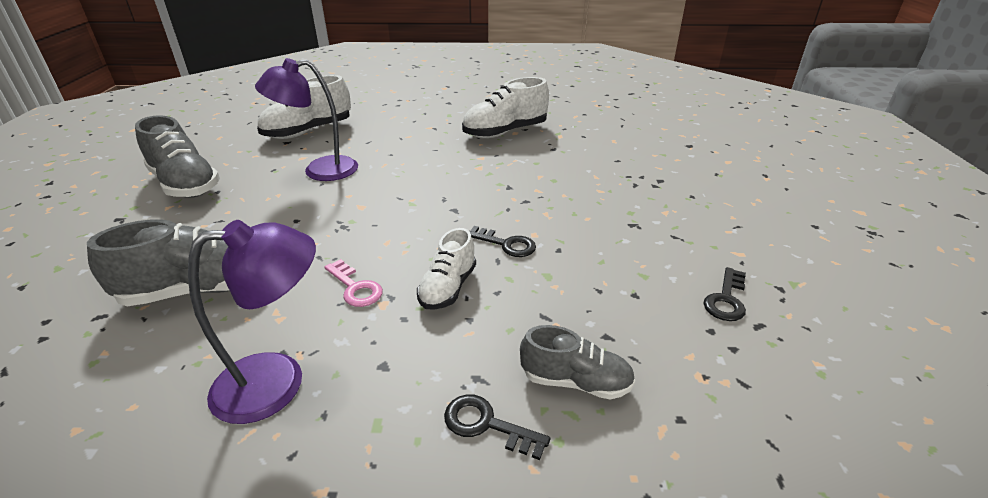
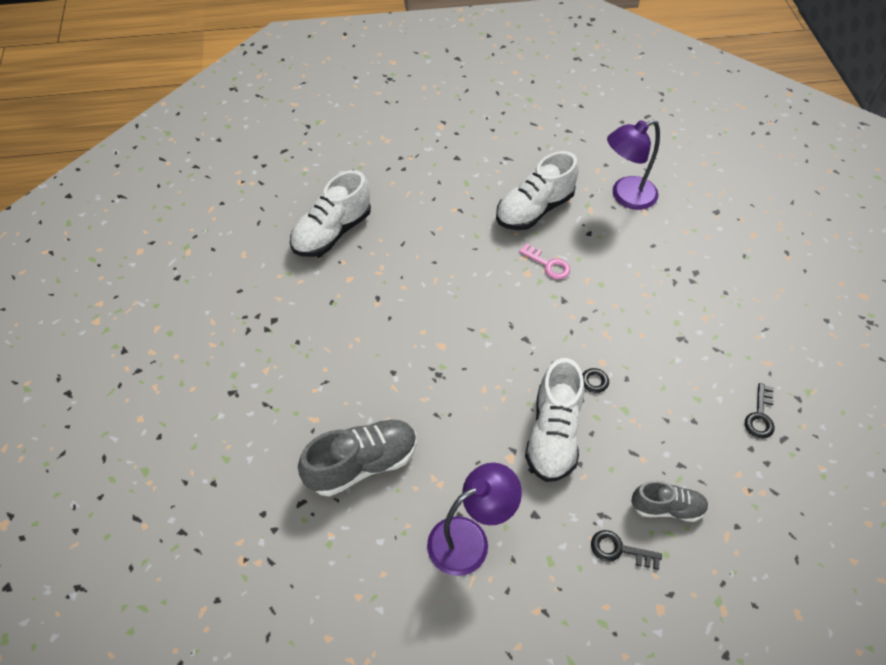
camera: 10 degrees left, 20 degrees up
(185, 184) = (260, 336): grey shoe -> none
(319, 170) = (378, 298): purple lamp -> purple lamp (626, 196)
(355, 287) = (482, 444): pink key -> pink key (548, 264)
(448, 288) = (553, 434): white shoe -> white shoe, size x1.64

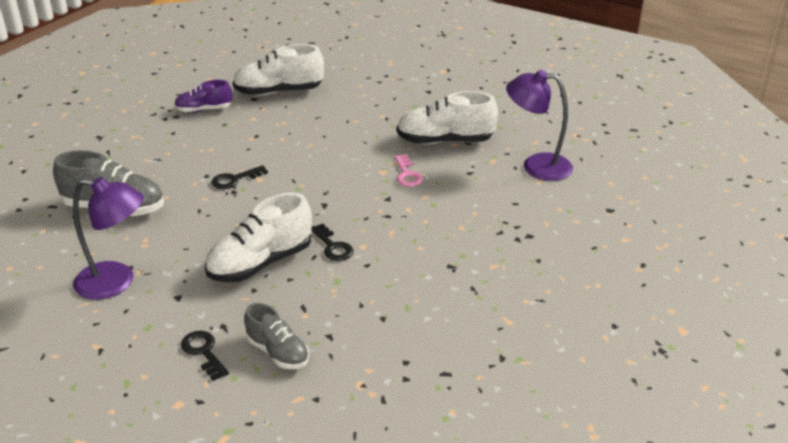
camera: 40 degrees right, 20 degrees down
(291, 296) = (204, 110): none -> purple shoe
(760, 416) = (446, 347): black key -> black key (235, 179)

